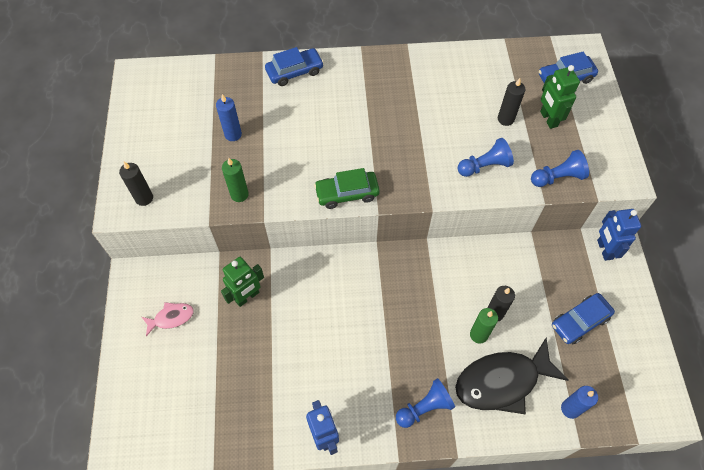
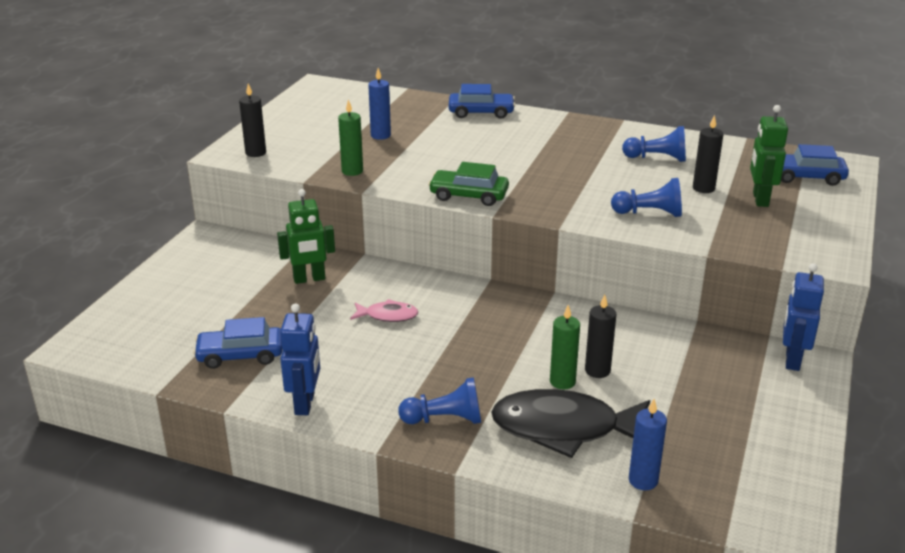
camera: 25 degrees right, 30 degrees down
(171, 318) = (217, 272): pink fish -> pink fish (388, 316)
(557, 177) = (739, 241): blue pawn -> blue pawn (657, 158)
(580, 321) = (712, 410): blue car -> blue car (240, 355)

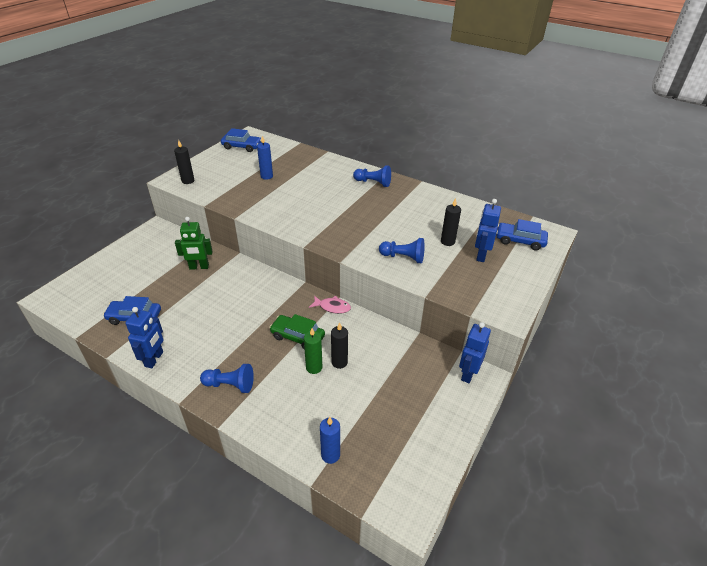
camera: 10 degrees right, 10 degrees up
(352, 171) = (236, 201): green candle -> none
(388, 316) = (232, 301): pink fish -> pink fish (332, 307)
(469, 196) = (297, 229): green car -> green car (297, 337)
(481, 112) = (335, 166): blue car -> blue car (242, 146)
(564, 428) = (299, 404): black fish -> none
(657, 158) = (428, 214): blue pawn -> blue pawn (373, 183)
(760, 199) = (481, 255): green robot -> blue robot

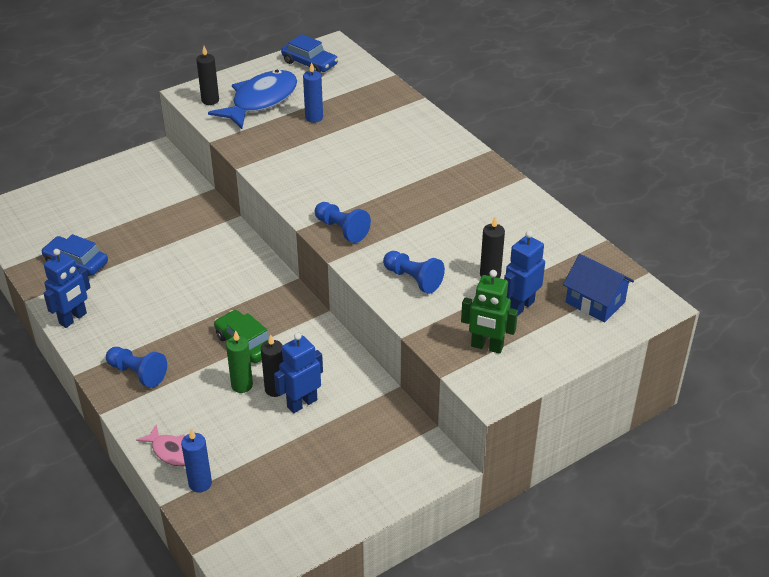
camera: 25 degrees right, 0 degrees up
(199, 267) = (180, 221): green robot -> green robot (487, 346)
(224, 174) = (261, 101): none -> blue fish
(332, 307) = (311, 321): pink fish -> pink fish (170, 451)
(373, 183) = (453, 163): blue pawn -> blue pawn (341, 229)
(468, 374) = (423, 454): blue robot -> blue robot (302, 403)
(520, 241) = (595, 302): blue car -> blue house

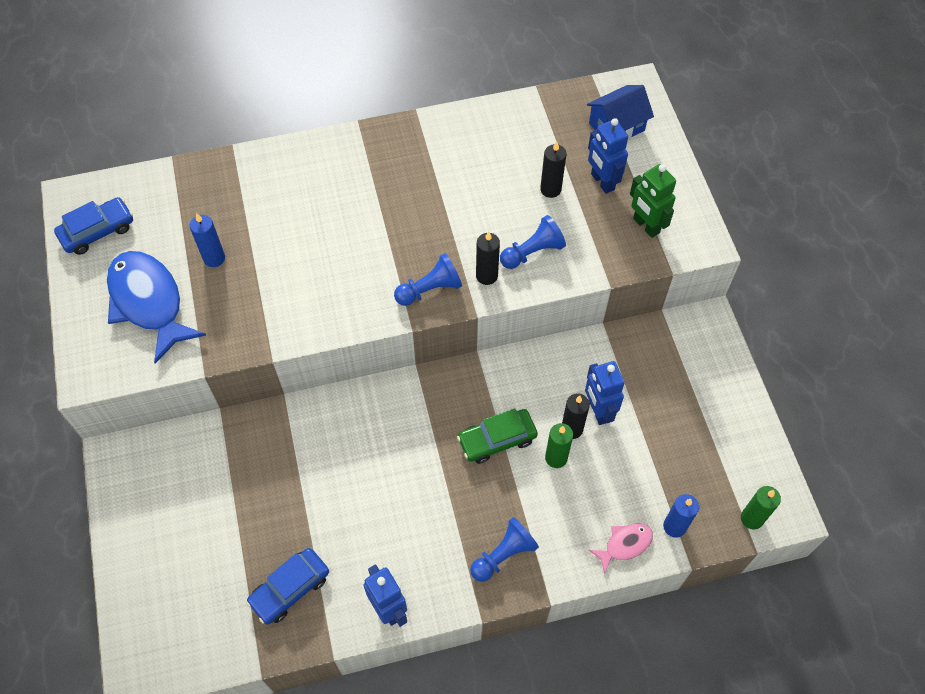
camera: 70 degrees left, 20 degrees up
(210, 100) = (116, 356): black candle -> black candle (486, 276)
(228, 542) = (751, 518): none -> green candle
(487, 346) = (646, 226): green robot -> green robot turned 105 degrees clockwise

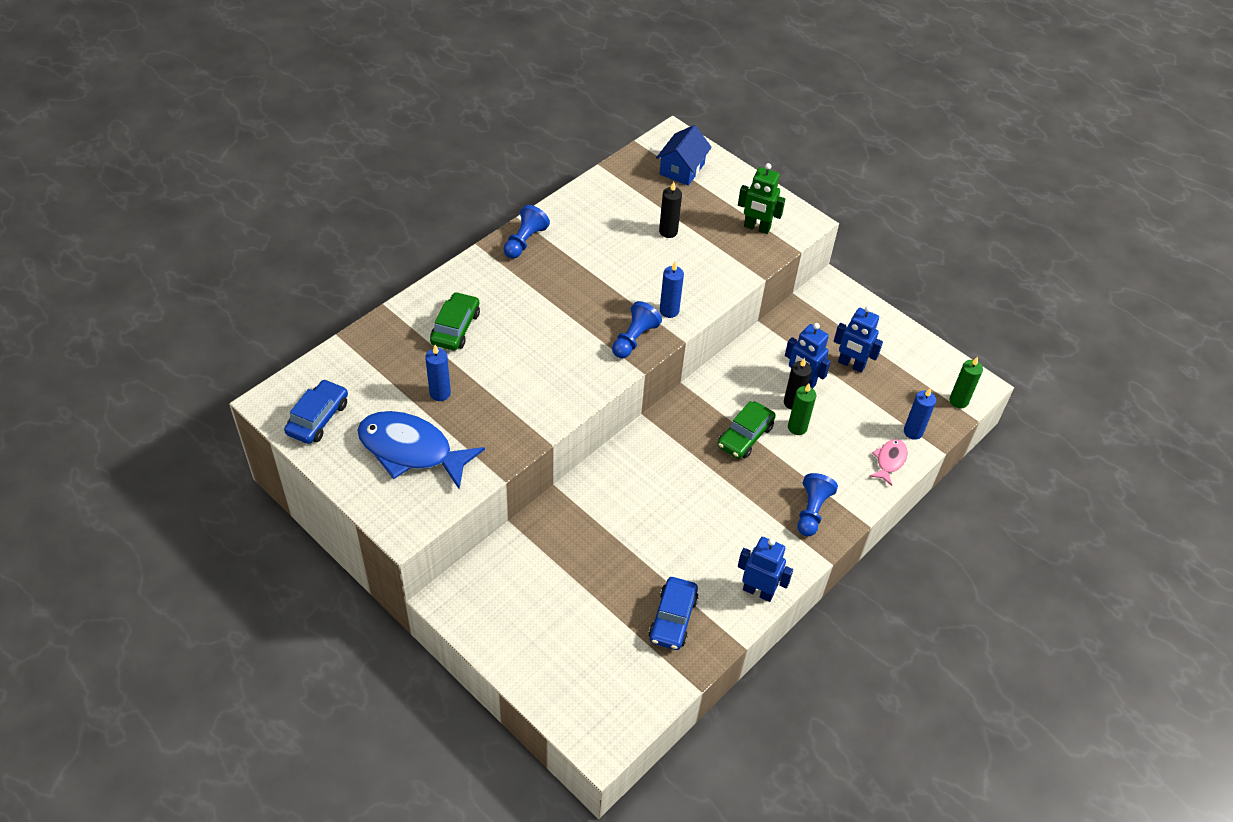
camera: 35 degrees left, 10 degrees down
(276, 199) = (455, 328): none -> green car
(486, 276) = (669, 311): black candle -> blue candle
(532, 252) = (690, 280): blue pawn -> blue pawn (524, 241)
(602, 182) = (702, 211): blue robot -> blue robot (851, 364)

